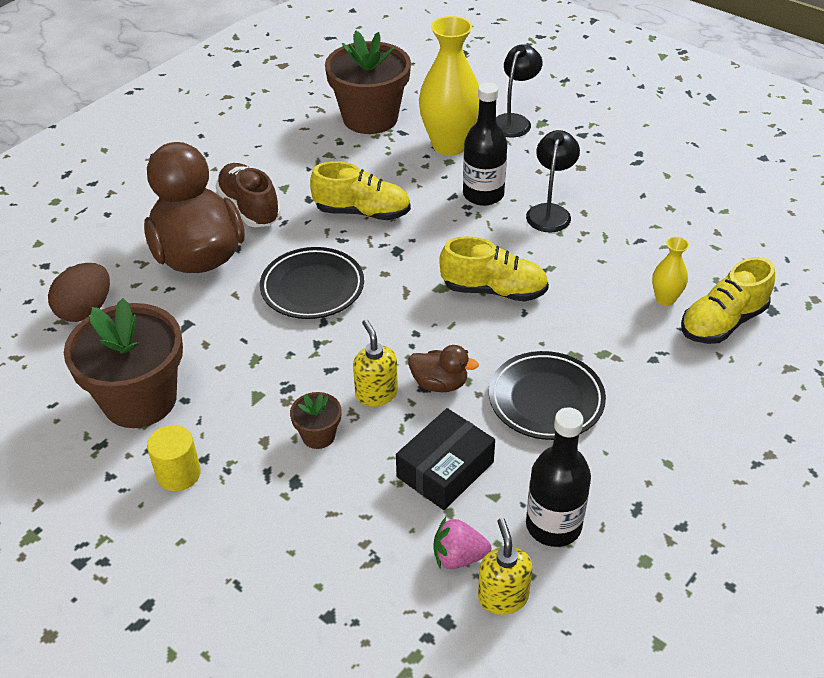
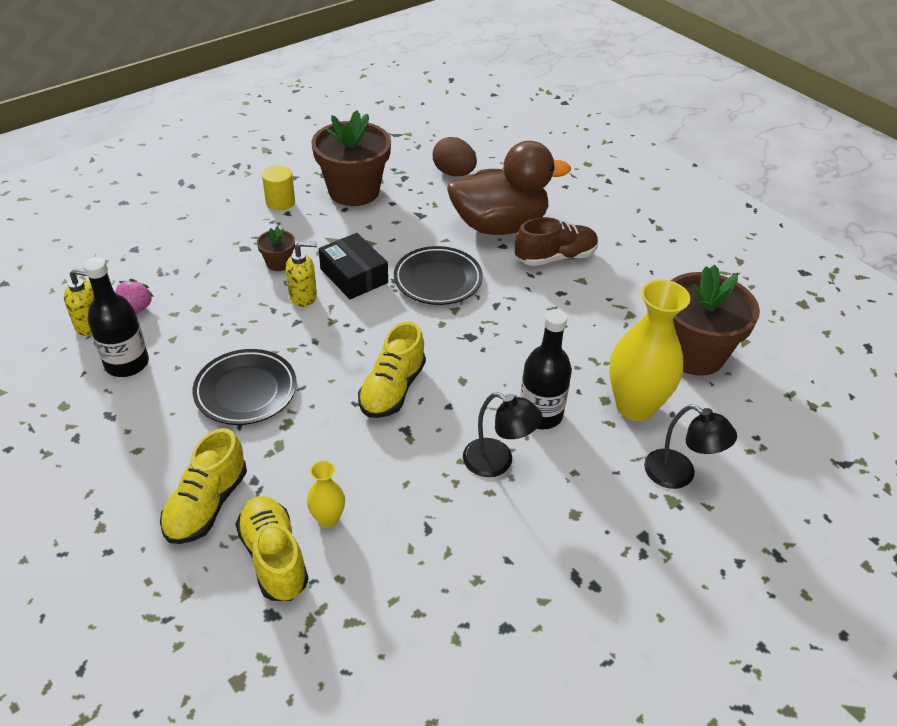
camera: 100 degrees right, 0 degrees up
(362, 212) = (532, 323): yellow shoe -> yellow shoe (207, 505)
(439, 384) = (296, 332): brown duck -> none
(445, 469) = (211, 318): black box -> black box (354, 276)

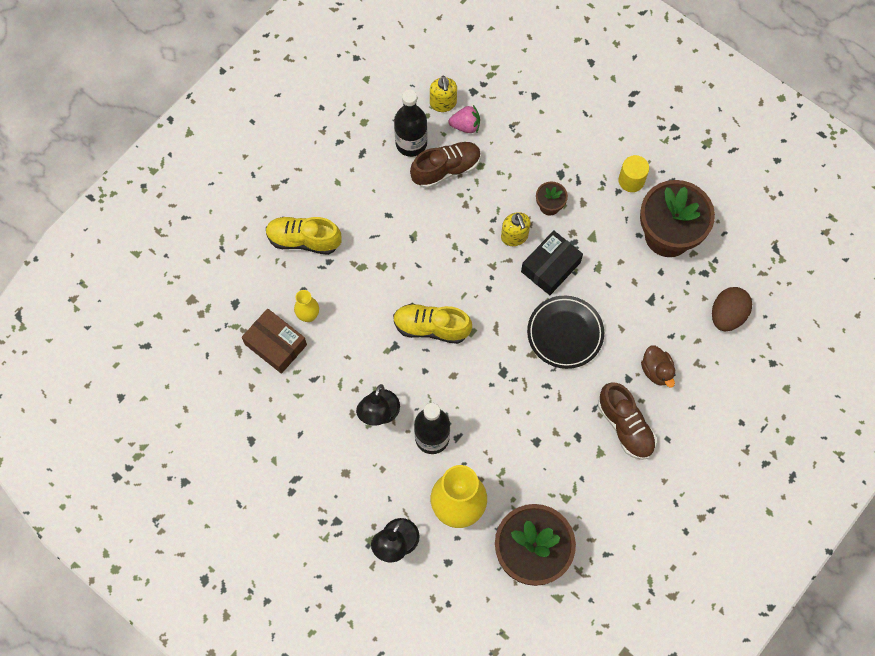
camera: 80 degrees right, 25 degrees up
(184, 338) = (446, 169): none -> brown shoe
(246, 391) = (405, 229): black plate -> none
(274, 557) = (273, 292): yellow shoe -> none
(359, 568) = (275, 344): none -> brown box
(499, 226) = (656, 371): brown duck -> brown duck, size x0.43

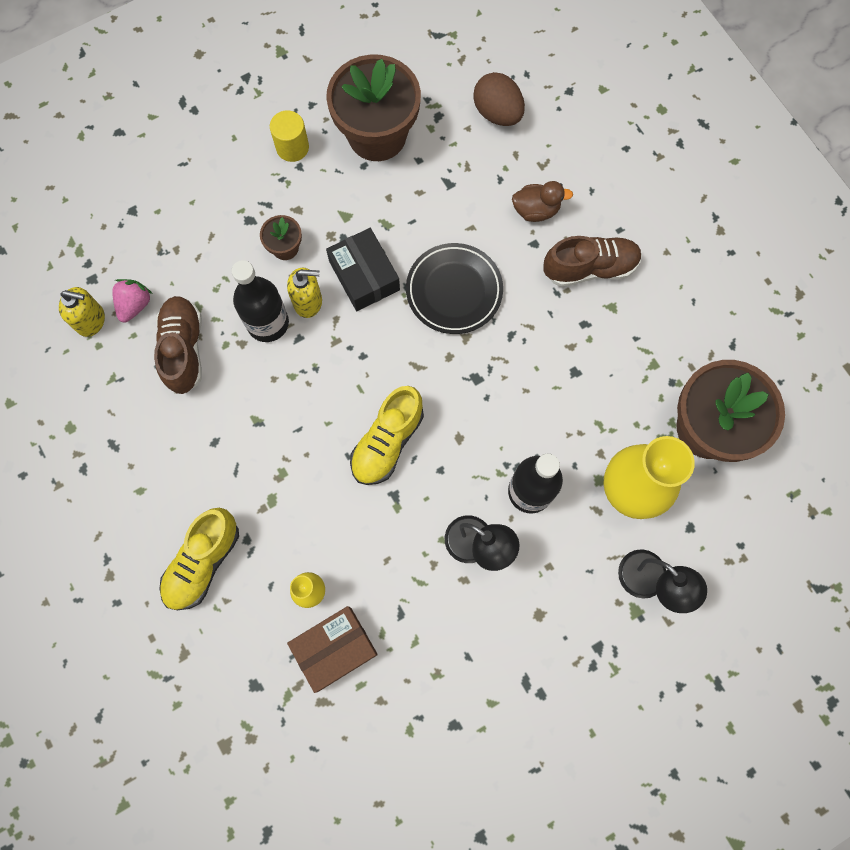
camera: 70 degrees left, 5 degrees up
(411, 143) = (128, 379): black bottle -> black bottle (268, 323)

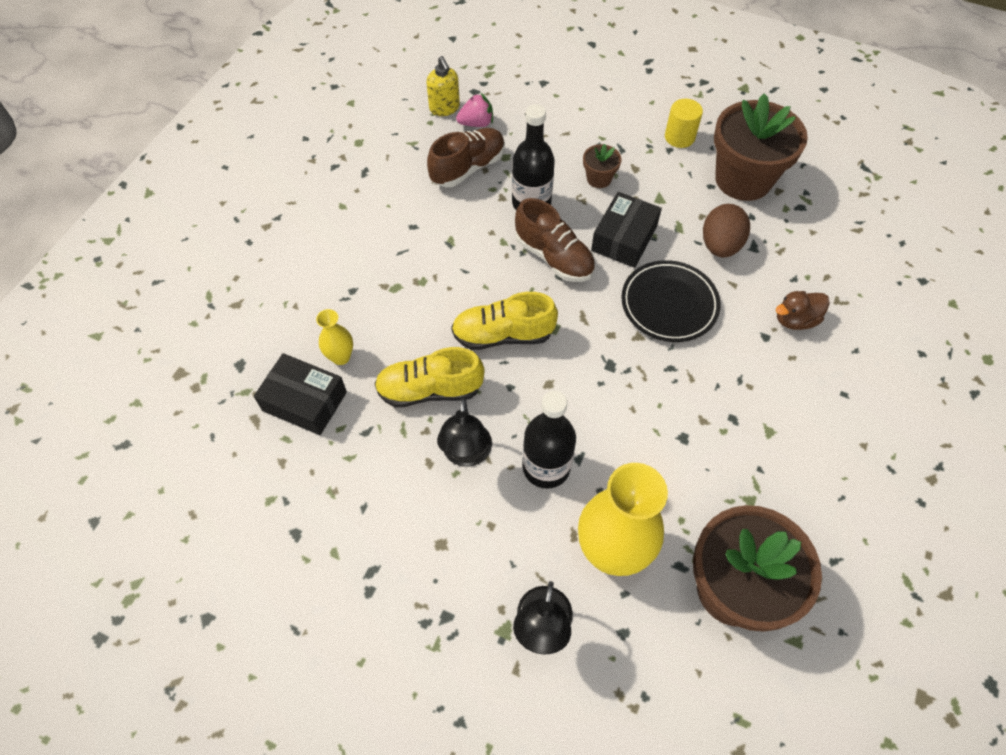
camera: 55 degrees right, 15 degrees down
(203, 562) = (315, 274): yellow shoe -> yellow shoe (429, 390)
(308, 302) = (570, 217): yellow soap dispenser -> none
(334, 649) = (304, 401): brown box -> black box
(497, 113) = (846, 243): brown egg -> brown egg (720, 245)
(536, 210) = (795, 320): brown duck -> brown duck turned 105 degrees clockwise
(590, 268) = (786, 392): brown shoe -> brown shoe (554, 257)

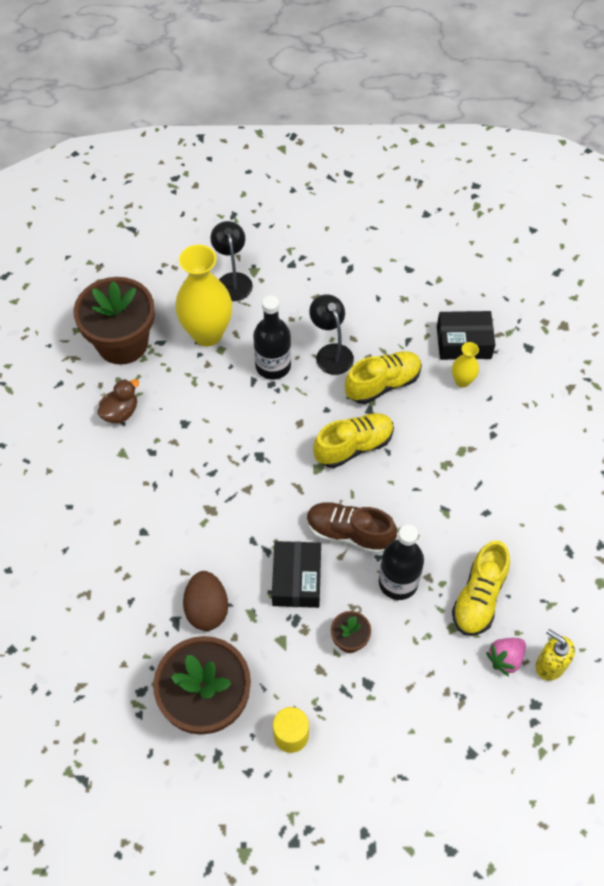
camera: 155 degrees right, 0 degrees up
(468, 168) = (479, 597): brown shoe -> yellow shoe
(669, 304) = (232, 528): black plate -> none
(795, 320) = (121, 558): brown duck -> brown duck (120, 412)

